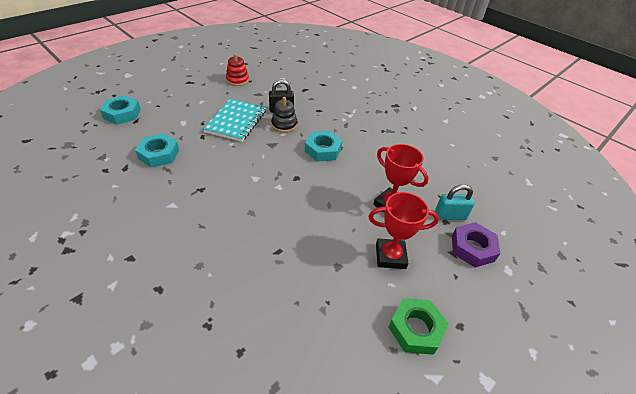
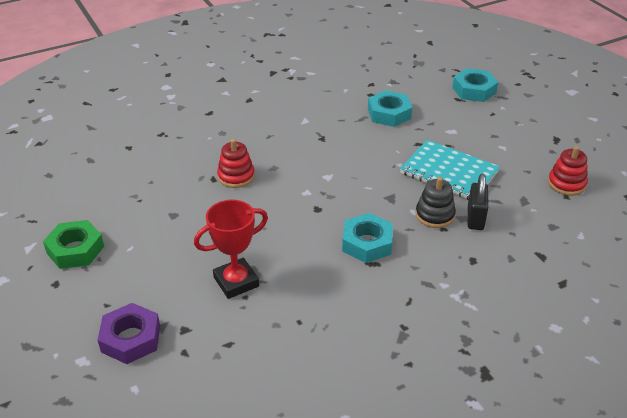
camera: 110 degrees right, 5 degrees down
(270, 235) = (236, 176): none -> red stacking toy
(390, 256) = (162, 257): red trophy -> none
(450, 216) = (191, 338): turquoise padlock -> none

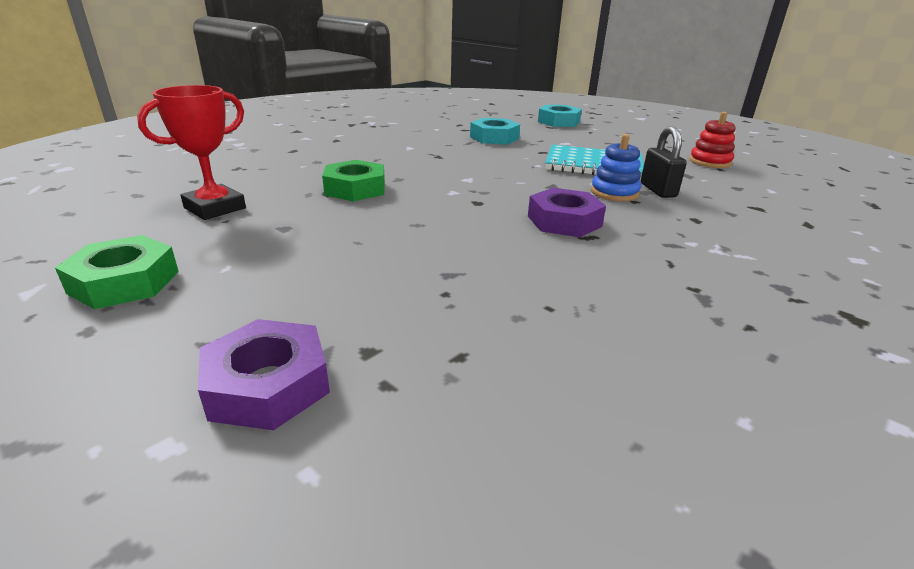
camera: 20 degrees left, 10 degrees down
(236, 176) = (355, 189): red stacking toy -> green nut
(236, 282) = (420, 279): red trophy -> red trophy (215, 208)
(367, 243) = (564, 221): turquoise nut -> purple nut
(435, 215) = (614, 193): black stacking toy -> blue stacking toy

